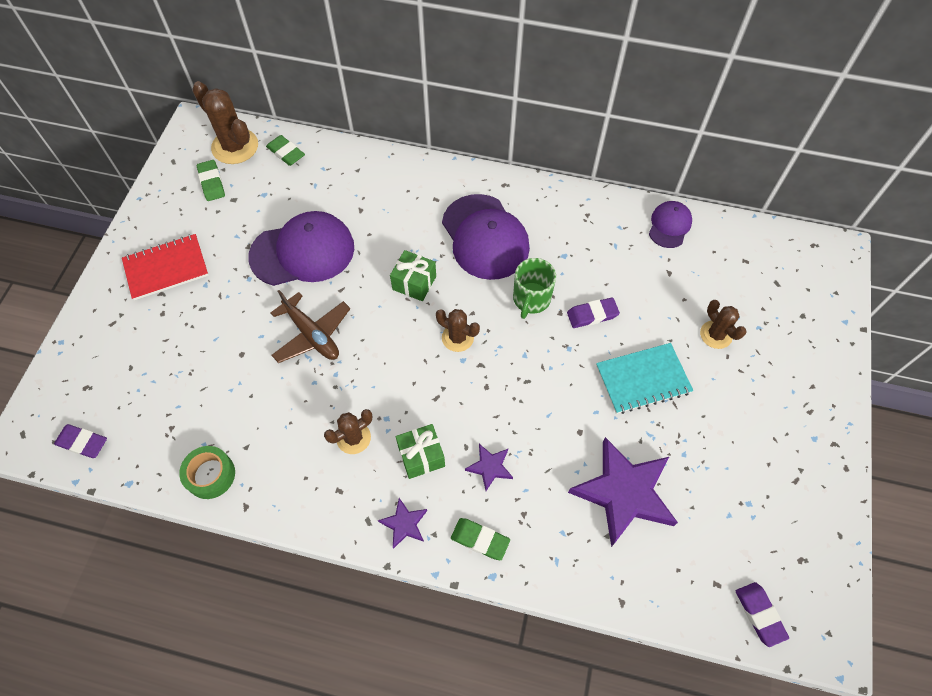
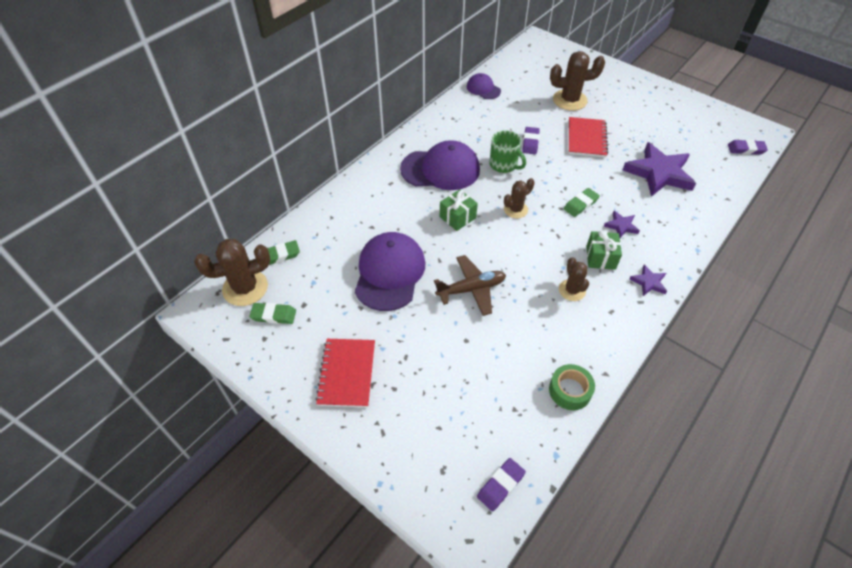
camera: 65 degrees left, 10 degrees down
(480, 540) = (671, 247): green eraser -> green eraser (580, 204)
(642, 379) = (586, 138): turquoise notebook -> red notebook
(716, 335) = (569, 100): brown cactus -> brown cactus, size x1.67

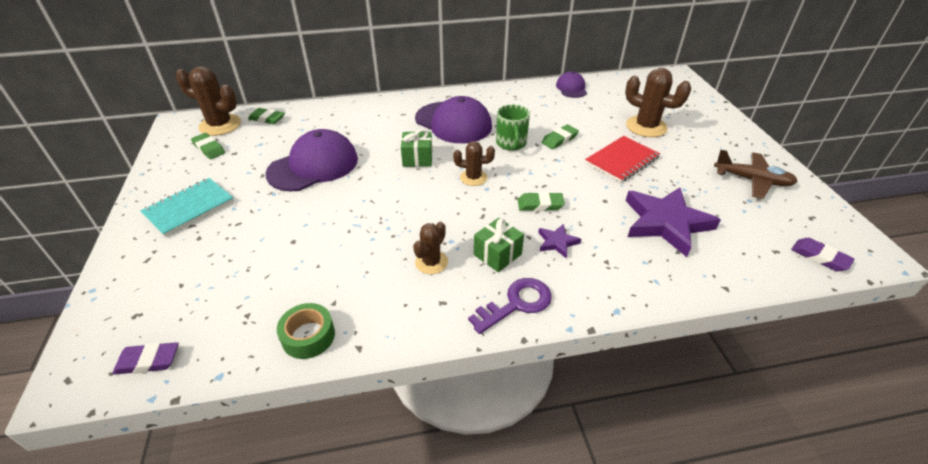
camera: 40 degrees right, 10 degrees down
(347, 373) = (189, 208): red notebook -> turquoise notebook
(471, 289) = (352, 210): brown plane -> brown plane (752, 180)
(530, 142) = (559, 139): purple eraser -> green eraser
(648, 282) = (516, 304): purple star -> purple key

